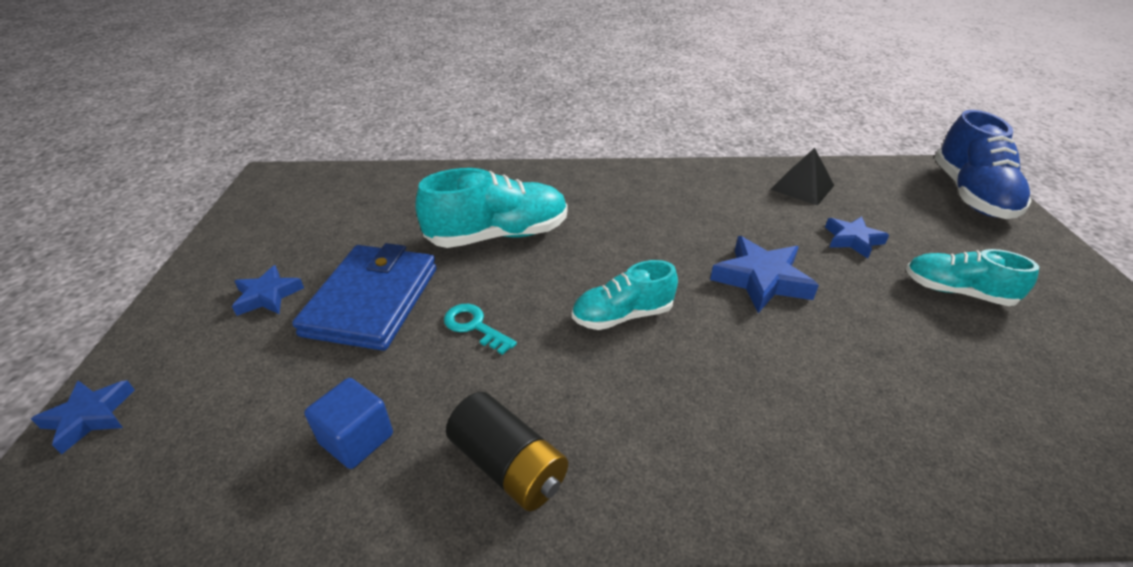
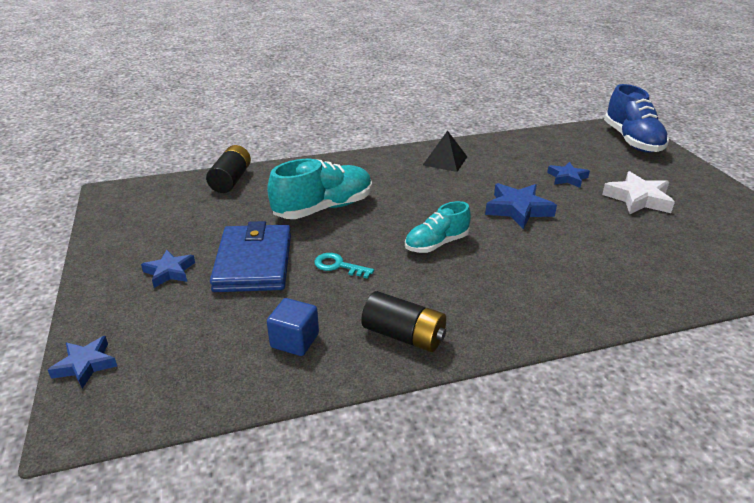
camera: 15 degrees left, 5 degrees down
(409, 180) = (231, 180): none -> black battery
(802, 187) = (524, 149): black pyramid -> black pyramid (445, 160)
(957, 292) = (638, 199): turquoise shoe -> white star

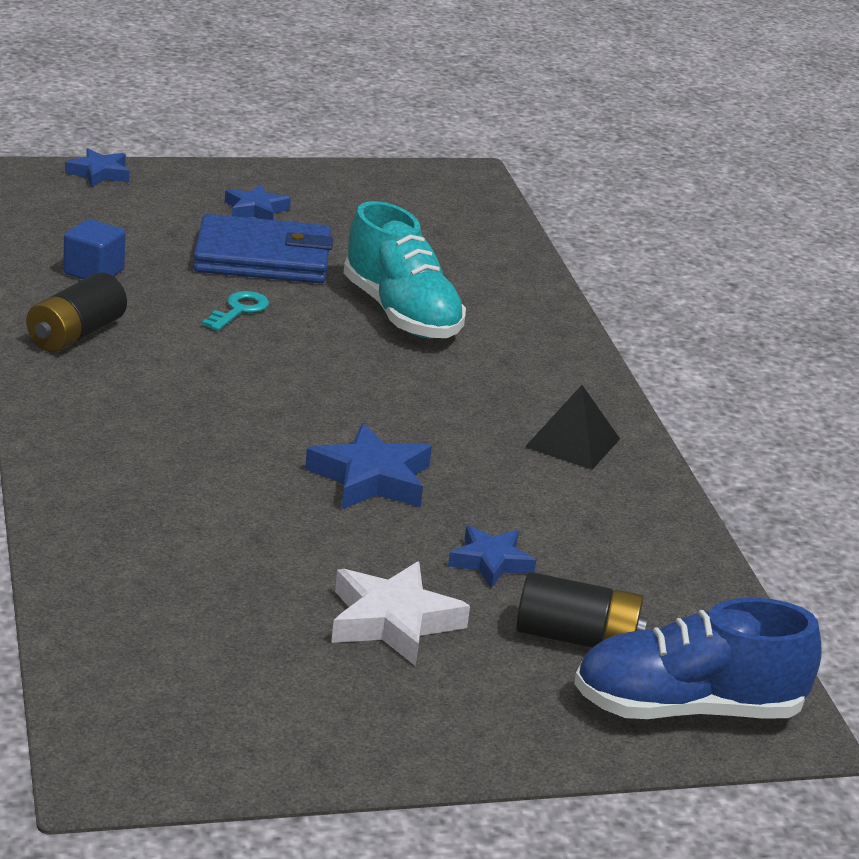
camera: 90 degrees right, 5 degrees down
(231, 180) = (502, 252): black battery -> black battery (577, 638)
(436, 244) = (277, 387): turquoise shoe -> none

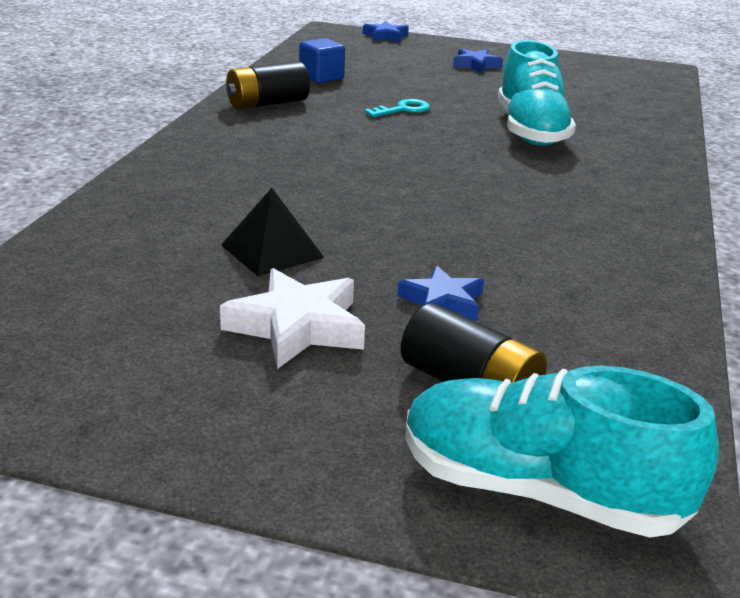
camera: 30 degrees right, 0 degrees up
(262, 258) = (453, 87): blue wallet -> none
(371, 478) = (394, 221): blue star -> none
(572, 443) = (609, 232): black pyramid -> black pyramid (272, 251)
(687, 709) = (539, 491): blue shoe -> turquoise shoe

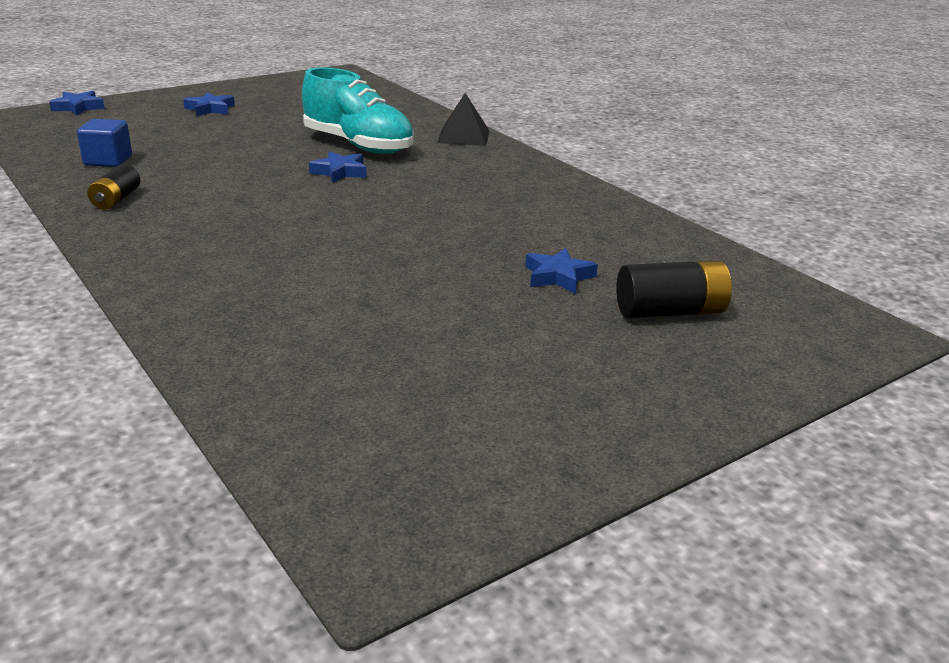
camera: 50 degrees left, 0 degrees up
(267, 103) = (116, 199): black battery -> black battery, size x0.66
(272, 251) = (397, 302): black pyramid -> black pyramid (463, 136)
(297, 327) = (526, 337): white star -> none
(402, 110) = (238, 163): turquoise key -> none
(463, 144) = (340, 172): none -> blue star
(539, 491) = (797, 339): turquoise shoe -> none

